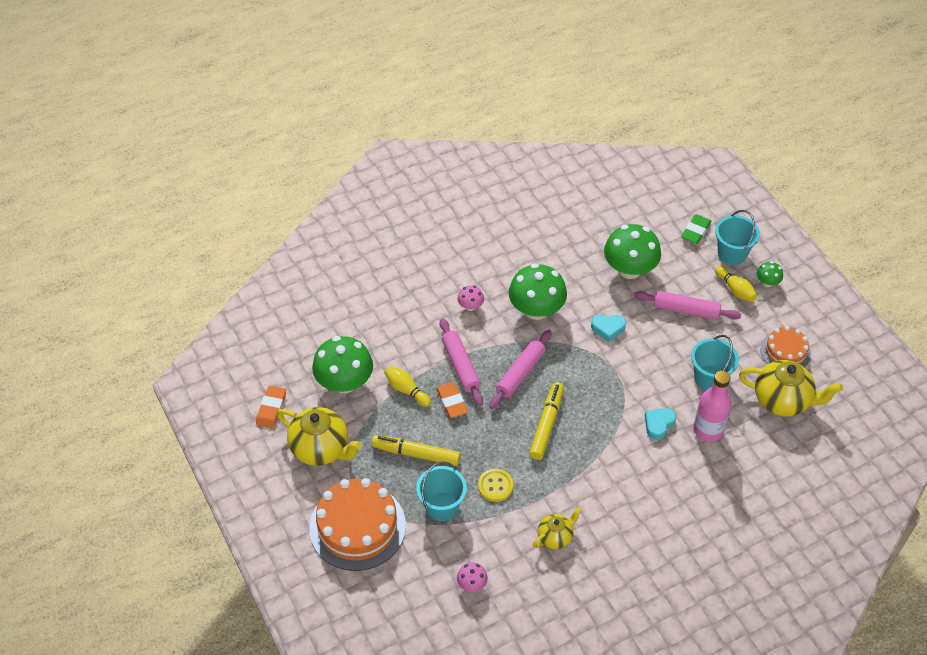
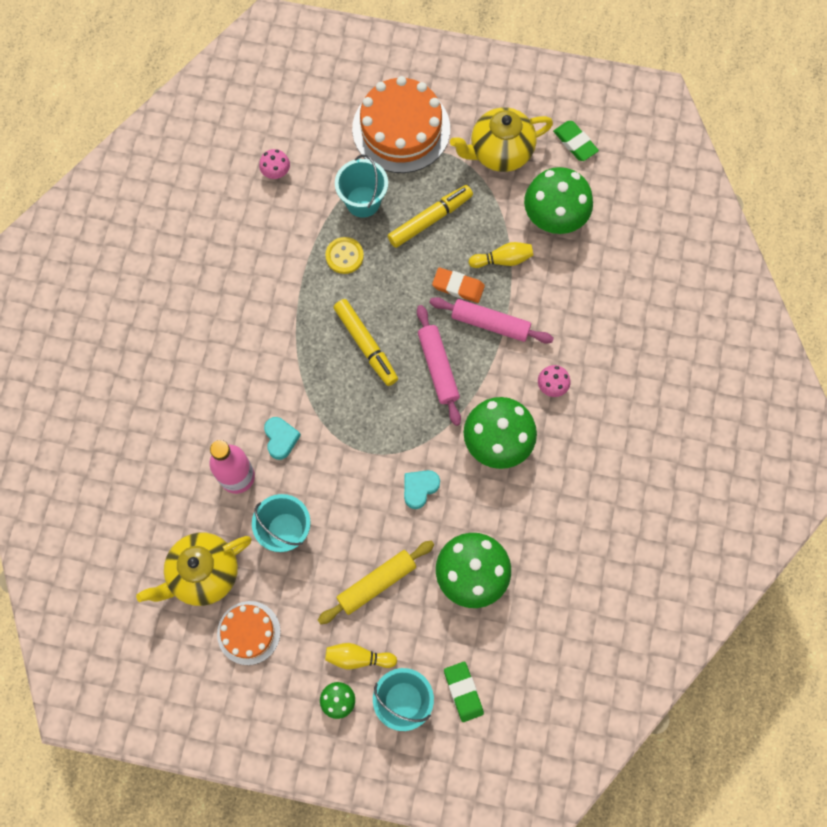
camera: 130 degrees right, 20 degrees up
(271, 409) = (575, 143): orange eraser -> green eraser
(555, 537) = (257, 263): yellow teapot -> none
(686, 310) = (376, 583): pink rolling pin -> yellow rolling pin

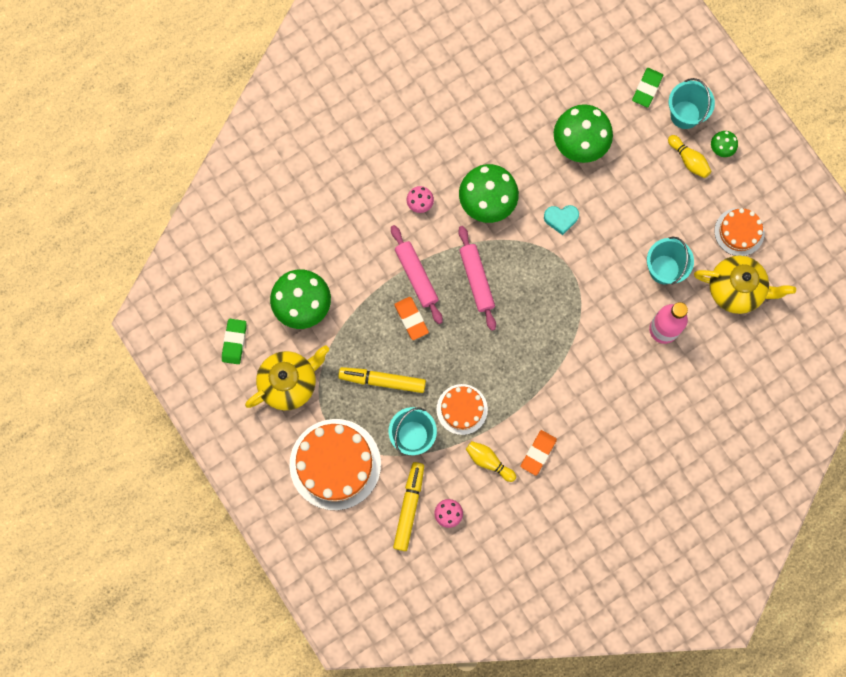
camera: 135 degrees left, 5 degrees up
(249, 279) = (538, 453): none -> orange eraser
(281, 439) = (615, 327): turquoise heart -> none
(344, 256) = (462, 409): yellow button -> orange cake
(366, 345) = (506, 337): yellow marker -> yellow marker (409, 507)
(376, 583) = (639, 190): yellow rolling pin -> none
(438, 367) = (476, 280): pink rolling pin -> pink rolling pin turned 45 degrees counterclockwise
(499, 152) = (289, 383): yellow teapot -> yellow teapot turned 60 degrees counterclockwise
(502, 260) = (365, 309): yellow bowling pin -> yellow bowling pin (489, 461)

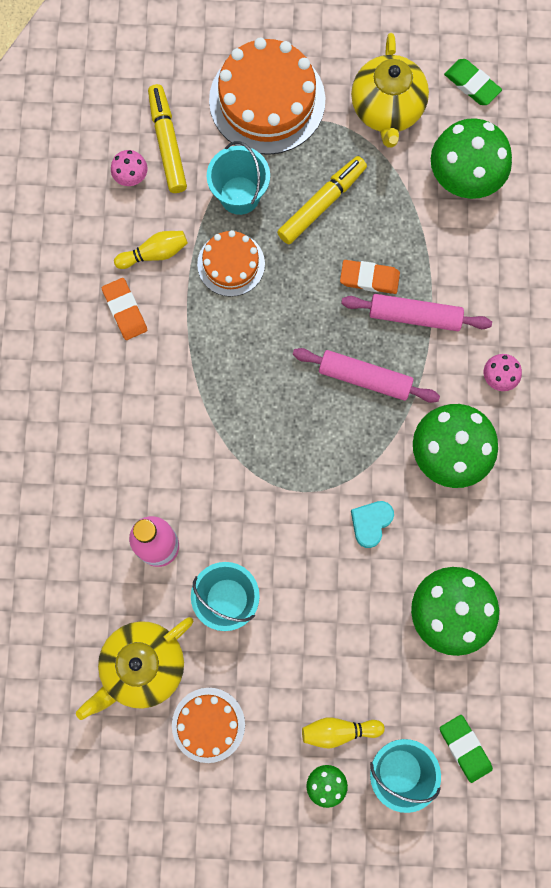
camera: 125 degrees right, 0 degrees up
(409, 507) = (167, 143): yellow marker -> yellow marker turned 150 degrees counterclockwise

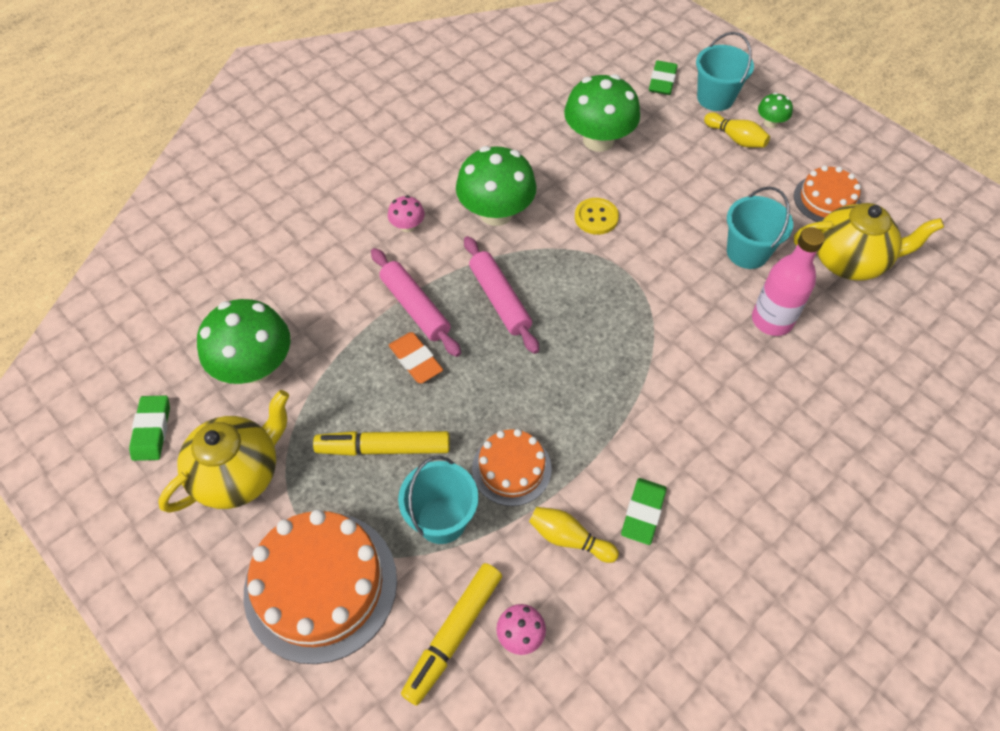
camera: 135 degrees left, 20 degrees down
(125, 310) = (643, 513): orange eraser -> green eraser
(371, 523) = (596, 217): turquoise heart -> yellow button

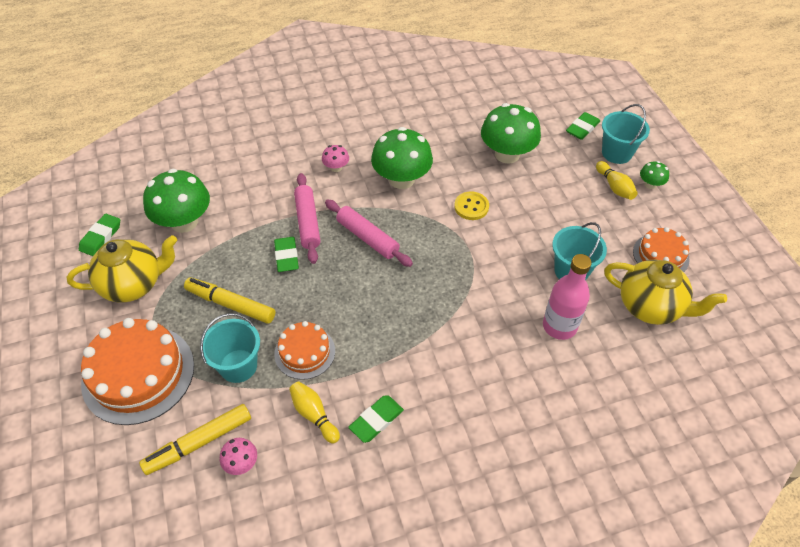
camera: 25 degrees right, 5 degrees down
(415, 360) = (286, 256): orange eraser -> green eraser
(499, 300) = (367, 238): pink rolling pin -> pink rolling pin turned 45 degrees counterclockwise

